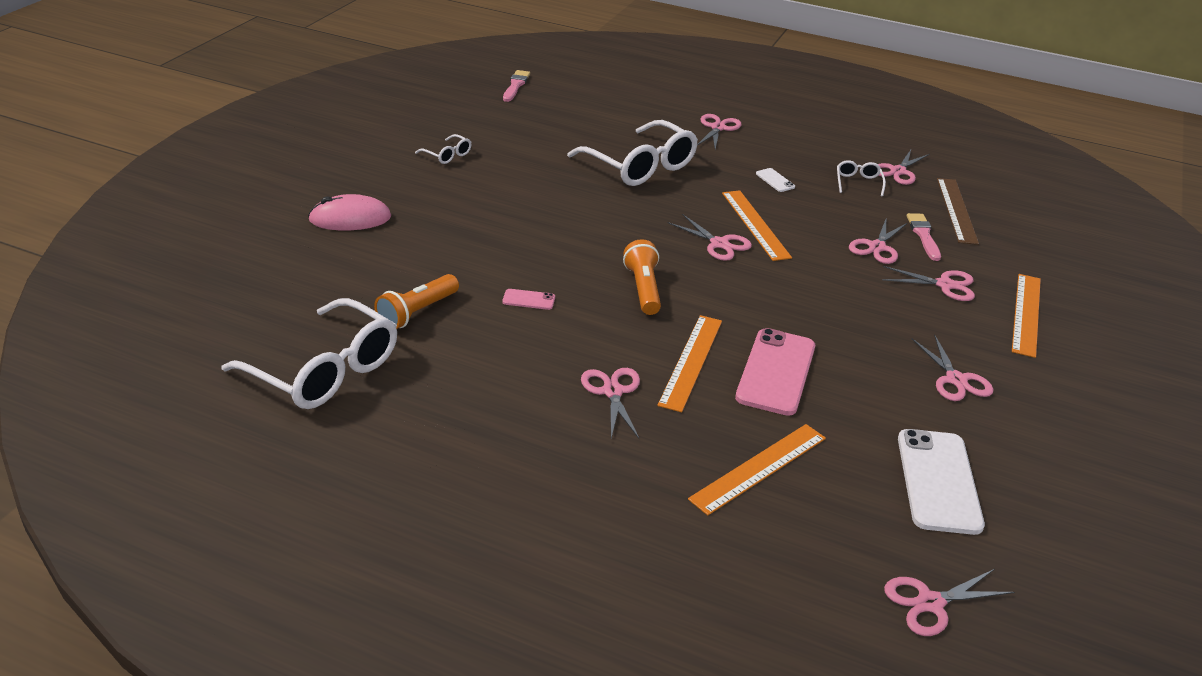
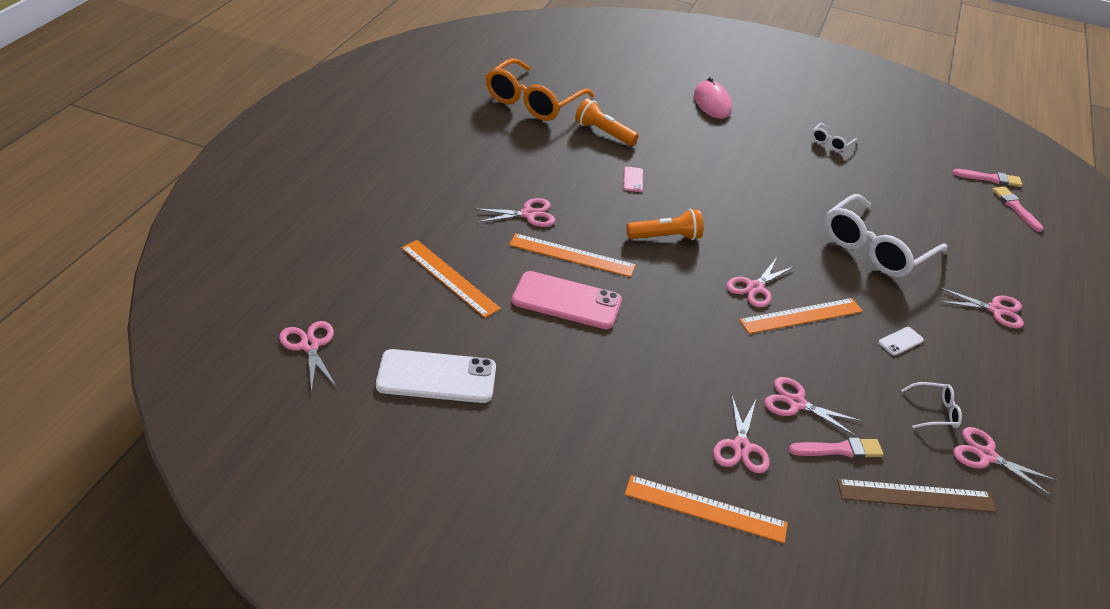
camera: 85 degrees right, 5 degrees up
(325, 371) = (533, 102): white glasses -> orange glasses
(563, 84) = (1015, 207): none -> pink brush
(955, 380) = (575, 419): pink scissors -> none

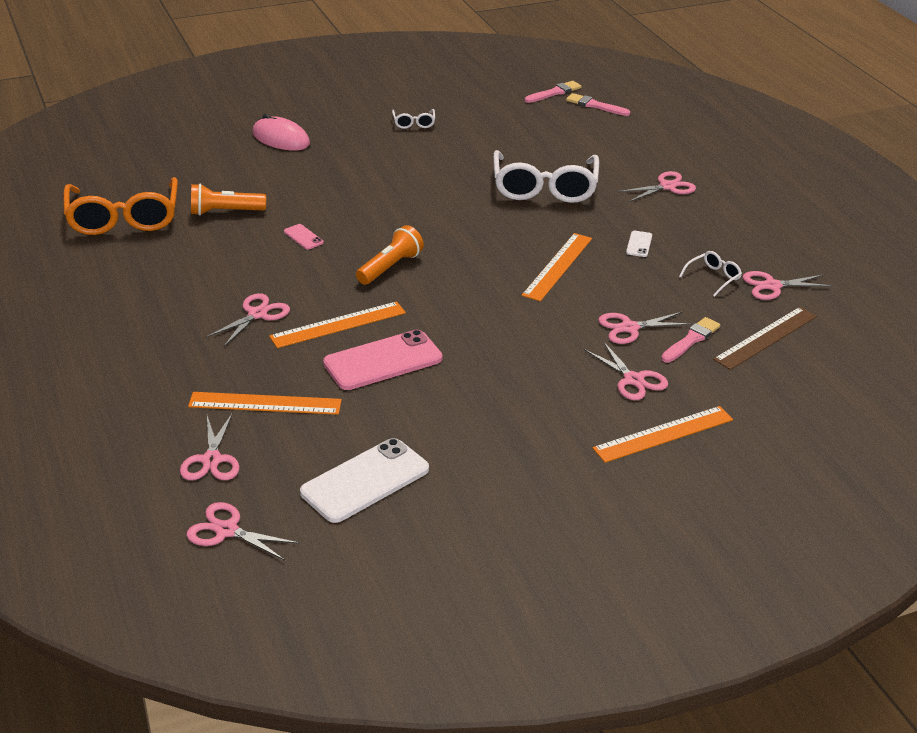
camera: 40 degrees left, 5 degrees down
(755, 287) = (502, 266): pink scissors -> pink scissors (211, 460)

